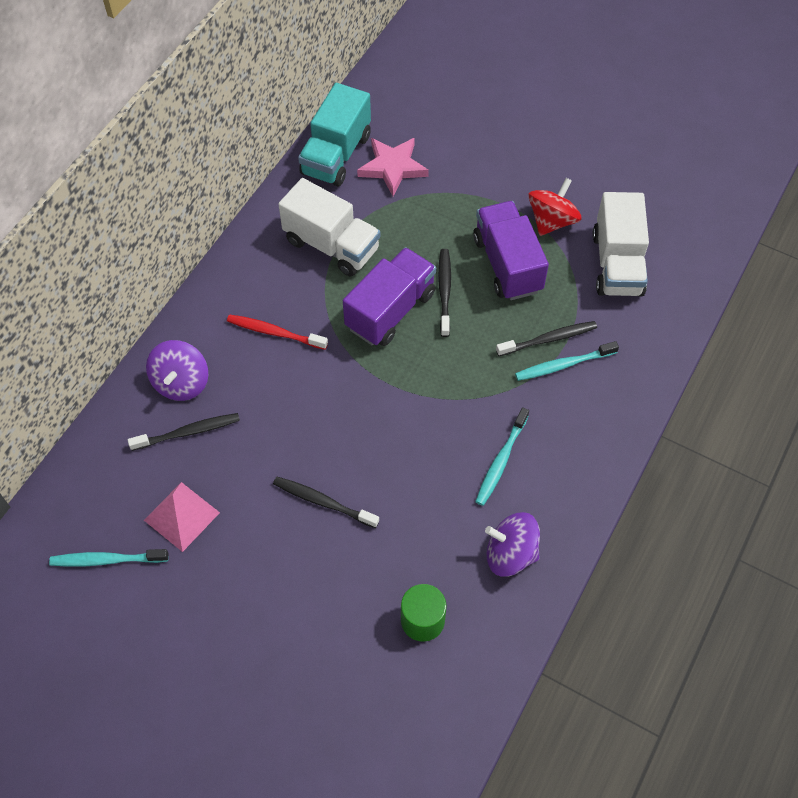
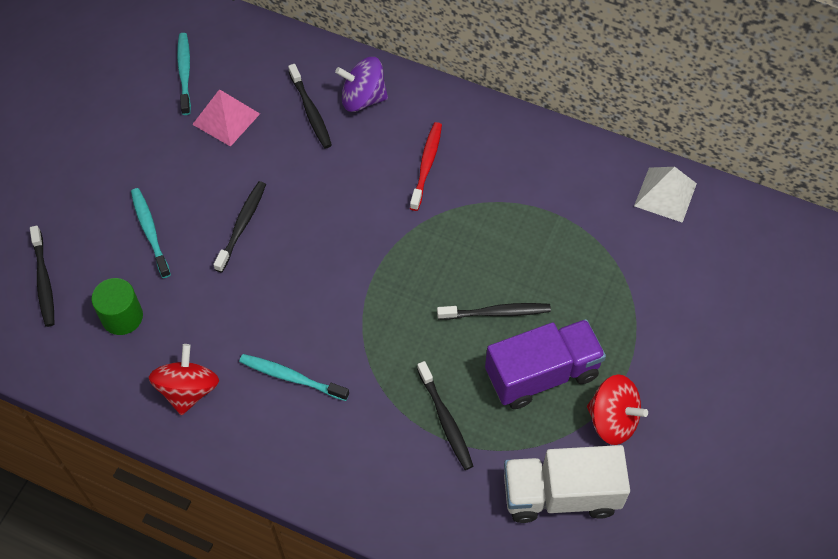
camera: 85 degrees right, 0 degrees up
(331, 245) = (541, 202): white truck -> none
(336, 155) = (665, 194): turquoise truck -> white pyramid
(370, 707) = (44, 281): none -> black toothbrush
(390, 310) = (465, 263): purple truck -> none
(392, 167) = (659, 250): pink star -> none
(510, 554) = (188, 390): purple spinning top -> red spinning top
(563, 365) = (413, 436): turquoise toothbrush -> turquoise toothbrush (150, 231)

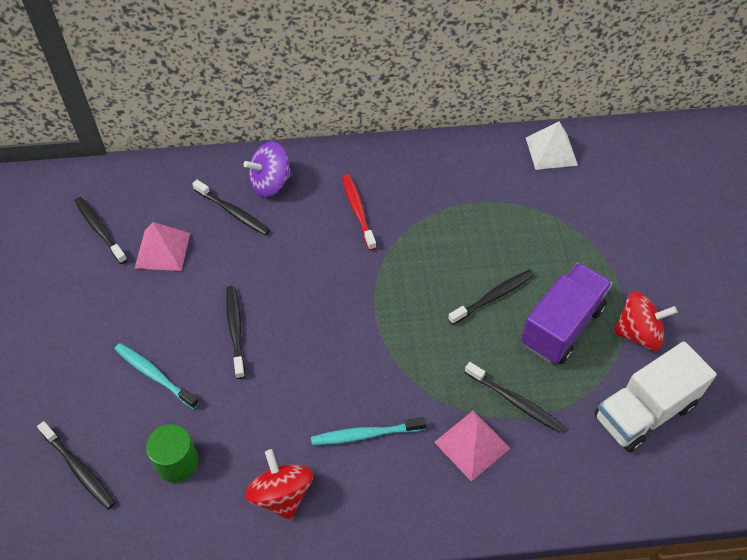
camera: 30 degrees left, 5 degrees down
(185, 73) = (100, 229): turquoise toothbrush -> black toothbrush
(378, 437) = (472, 445): none -> pink pyramid

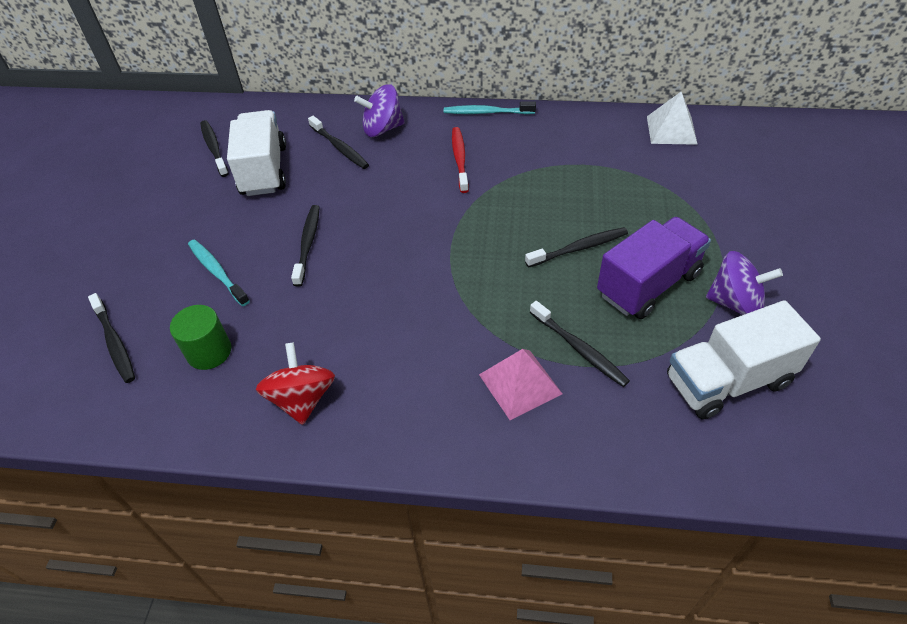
camera: 15 degrees right, 5 degrees down
(162, 250) = (264, 170): pink pyramid -> white truck
(365, 434) = (407, 356): turquoise toothbrush -> turquoise toothbrush (486, 112)
(638, 333) = (735, 303): red spinning top -> purple spinning top

